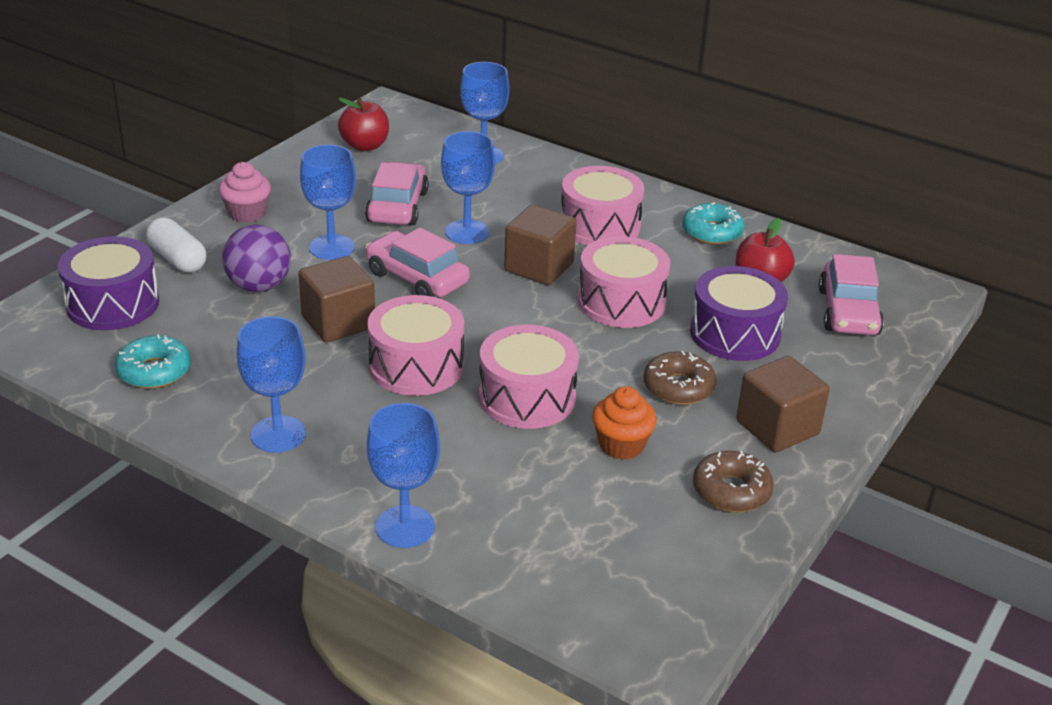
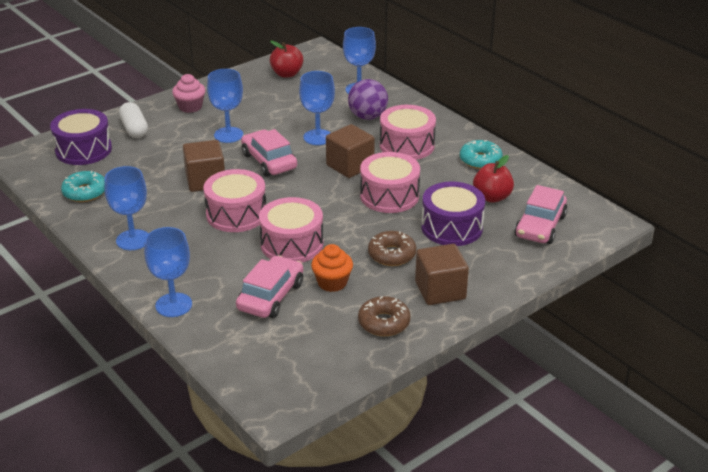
camera: 20 degrees right, 0 degrees up
(259, 286) = (172, 152): purple ball -> purple ball (367, 117)
(397, 206) = (284, 115): pink car -> pink car (271, 296)

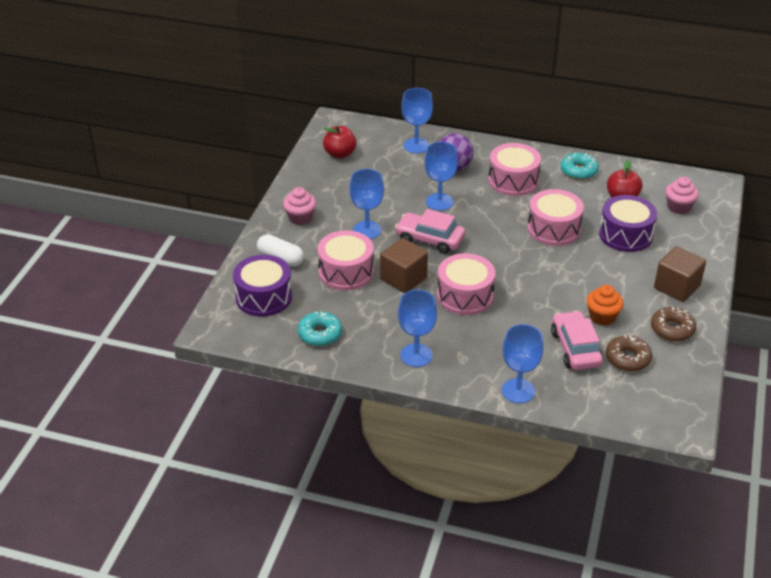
camera: 35 degrees left, 5 degrees up
(292, 244) = (536, 300): pink drum -> pink drum (346, 272)
(350, 166) = (494, 216): brown cube -> none
(391, 254) = (613, 275): brown donut -> brown donut (627, 358)
(540, 226) = (679, 207): pink car -> pink cupcake

